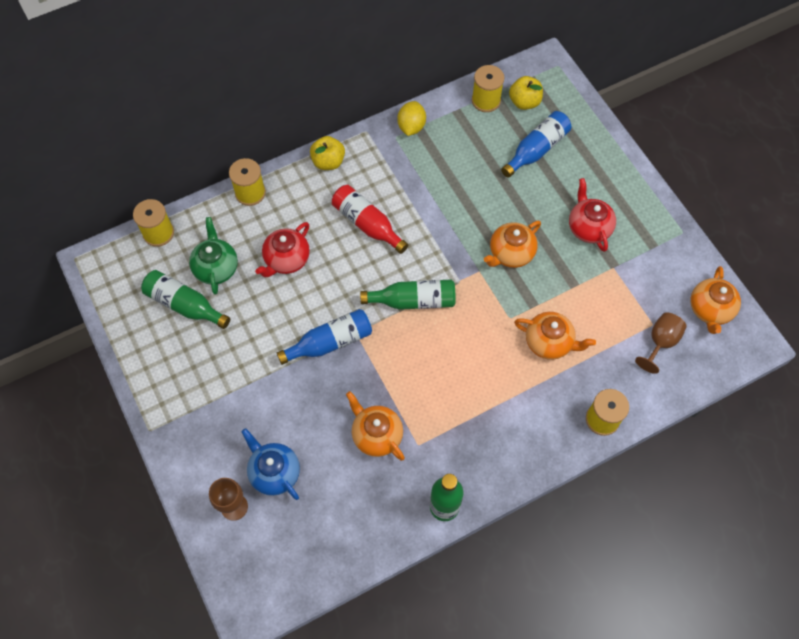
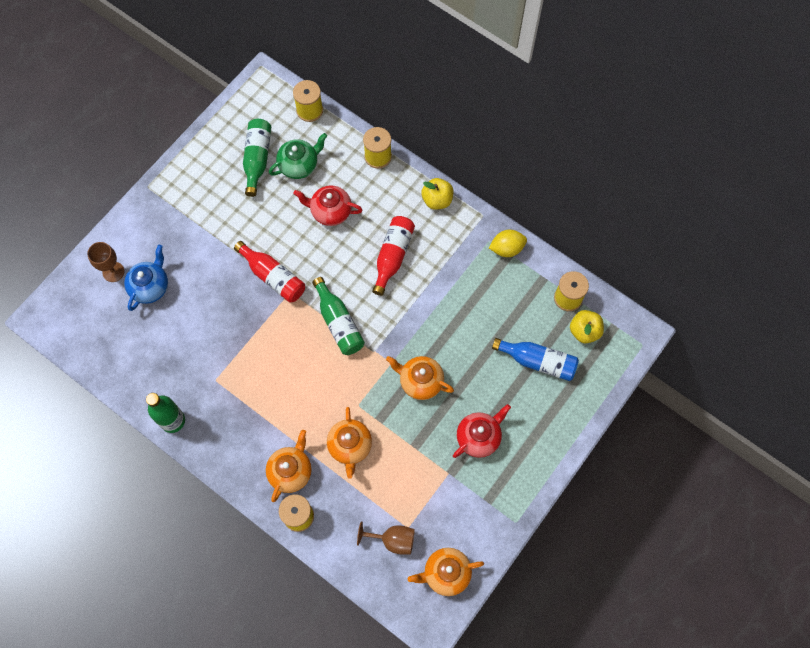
camera: 65 degrees right, 5 degrees up
(330, 342) = (273, 277): blue bottle -> red bottle
(376, 435) = (210, 345): orange teapot -> orange teapot (290, 471)

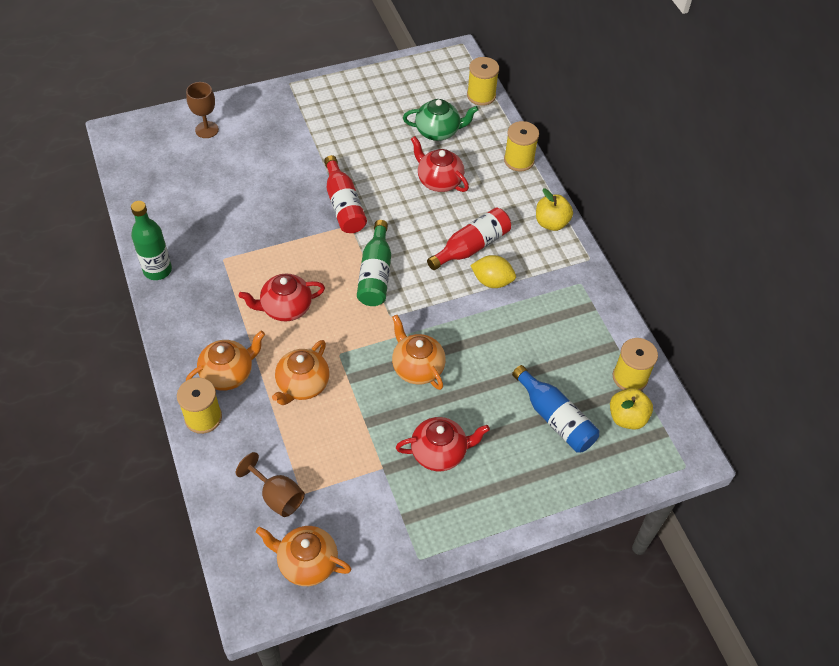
camera: 30 degrees right, 15 degrees down
(150, 286) = (228, 156): blue teapot -> none
(257, 159) = (403, 109): green bottle -> none
(293, 392) = (285, 308): none -> red teapot
(506, 249) = (594, 299): yellow lemon -> yellow lemon (492, 281)

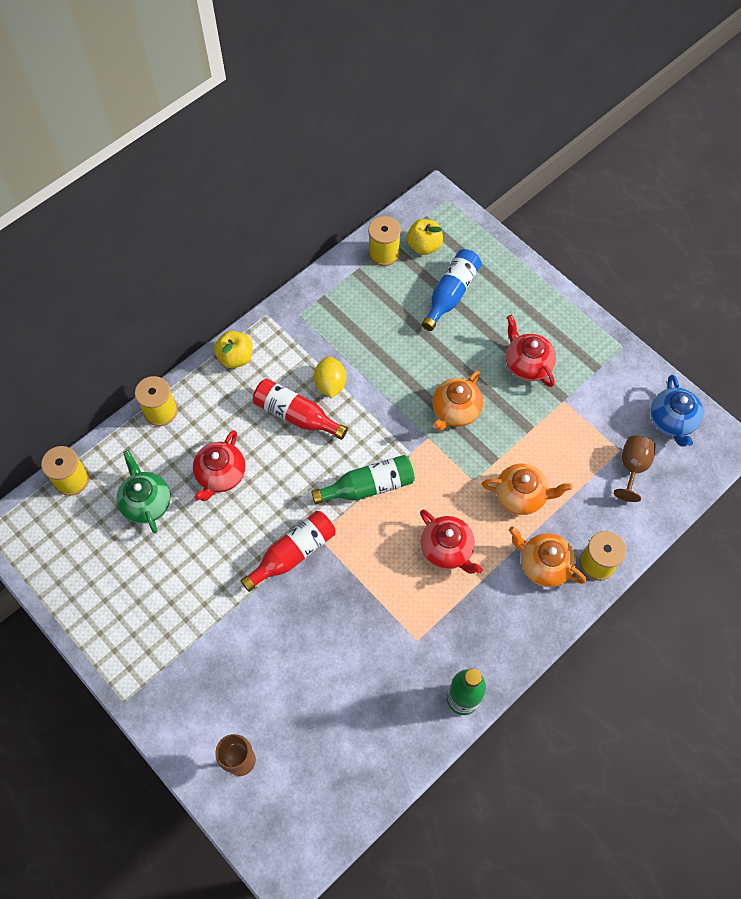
camera: 110 degrees left, 10 degrees up
(306, 563) = (672, 421): orange teapot -> blue teapot

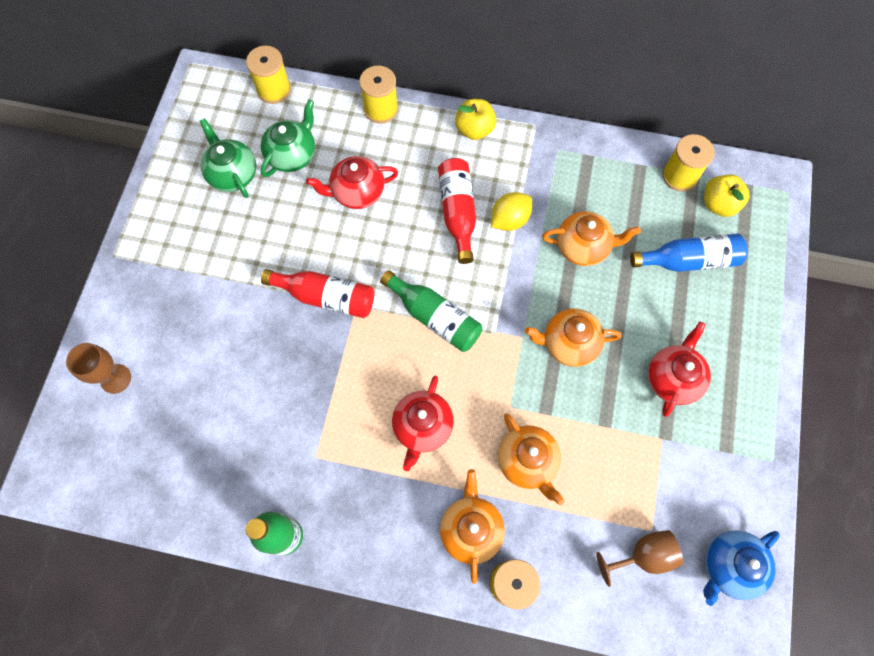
camera: 55 degrees right, 5 degrees up
(125, 559) = (232, 174): none -> green teapot
(390, 351) = (583, 247): none -> orange teapot

